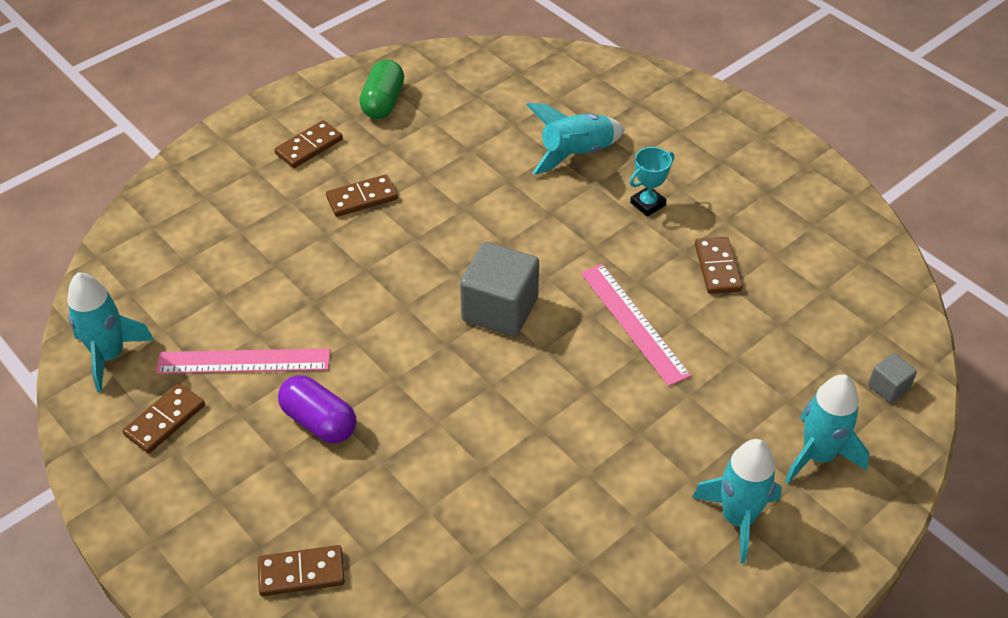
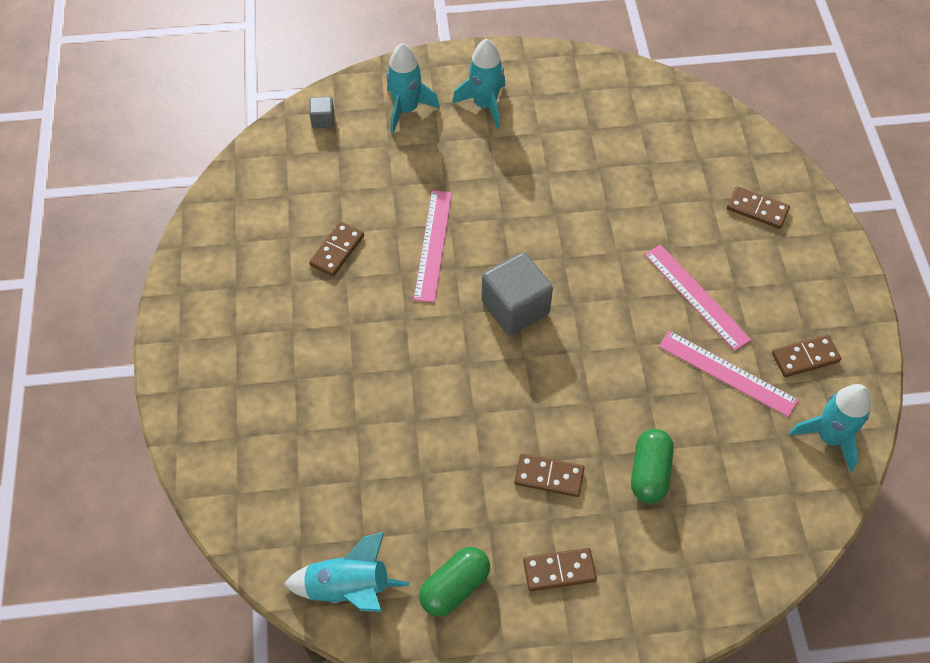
camera: 145 degrees left, 10 degrees up
(274, 243) = (649, 473): none -> green capsule
(319, 421) = (696, 296): purple capsule -> pink ruler
(576, 154) = (339, 413): turquoise rocket -> turquoise rocket (348, 589)
(647, 204) = (331, 330): turquoise trophy -> none

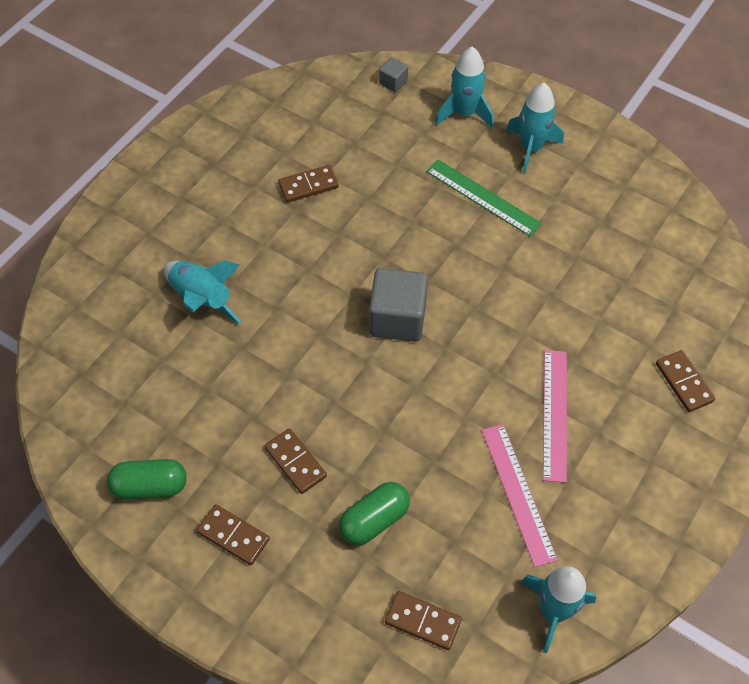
camera: 40 degrees right, 0 degrees up
(348, 589) = (81, 429): turquoise rocket -> turquoise rocket (202, 299)
(433, 245) = (382, 229): pink ruler -> none
(486, 168) = (482, 197): none -> green ruler
(805, 357) = (600, 532): brown domino -> brown domino (422, 621)

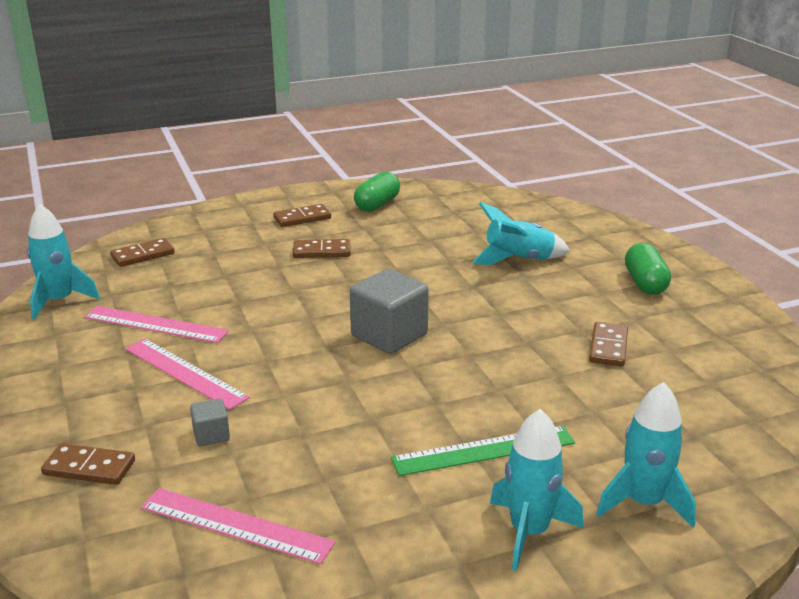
camera: 125 degrees right, 30 degrees down
(374, 520) = (234, 263): green capsule -> green capsule (645, 283)
(393, 82) = (748, 467): grey cube -> grey cube (211, 435)
(648, 271) = (235, 525): none -> pink ruler

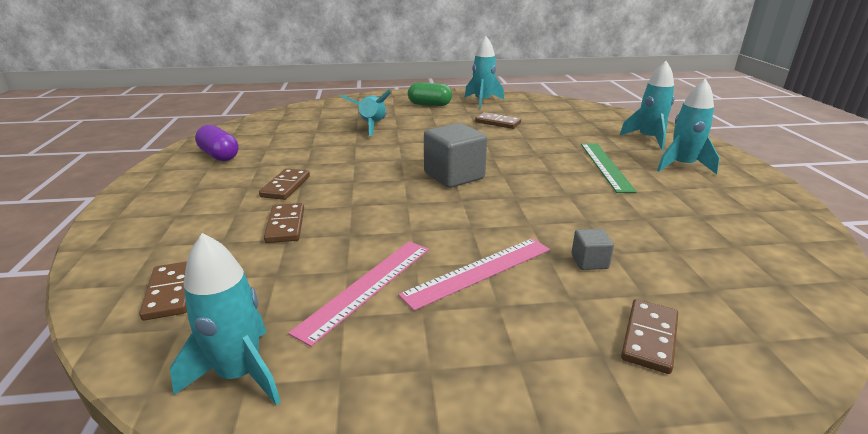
camera: 75 degrees left, 0 degrees up
(235, 525) = (711, 257): pink ruler -> none
(302, 218) = (201, 188): brown domino -> brown domino (286, 225)
(377, 205) = (219, 155): green capsule -> purple capsule
(707, 324) = (482, 101): none -> turquoise rocket

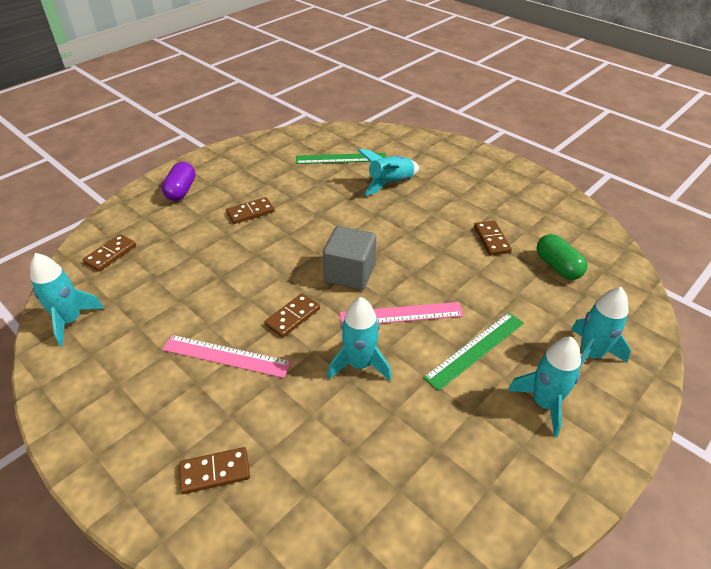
camera: 50 degrees right, 15 degrees up
(219, 155) = (261, 159): purple capsule -> purple capsule (181, 191)
(286, 225) = (205, 245): brown domino -> brown domino (293, 317)
(301, 129) = (341, 158): none -> green ruler
(367, 287) = (169, 318): pink ruler -> pink ruler (401, 314)
(429, 104) = (479, 181): green capsule -> green capsule (557, 266)
(482, 101) = (534, 204): turquoise rocket -> turquoise rocket (360, 364)
(589, 261) = (287, 405): grey cube -> none

